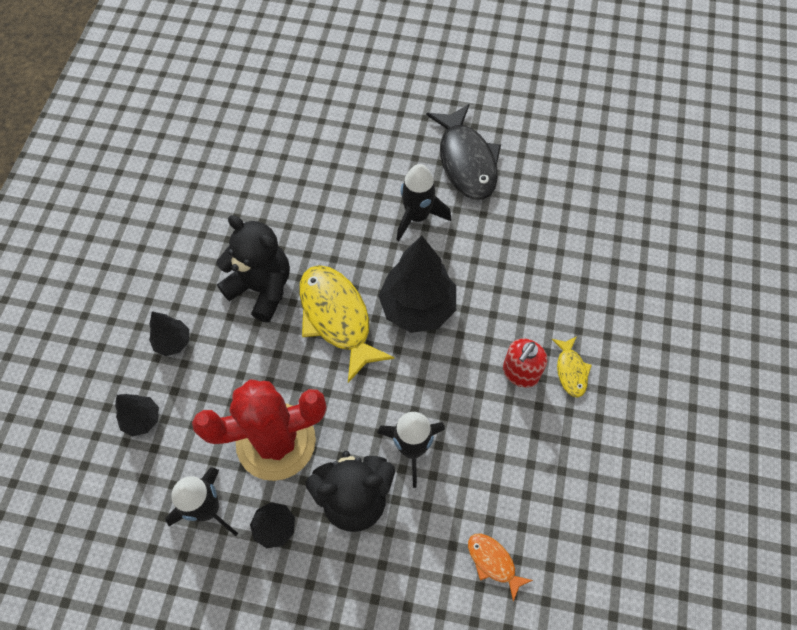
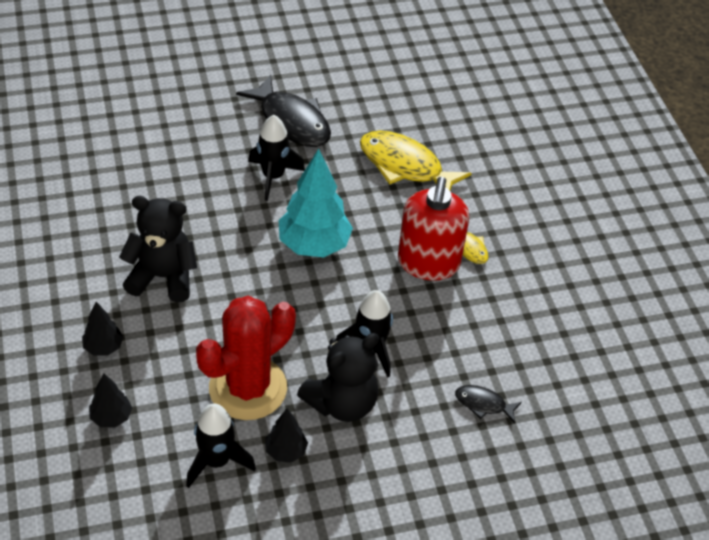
camera: 30 degrees left, 15 degrees down
(337, 318) = (247, 277): yellow fish -> yellow fish (405, 166)
(417, 308) = (314, 245): black tree -> turquoise tree
(493, 562) = (483, 404): orange fish -> black fish
(520, 373) = (428, 263): red soap dispenser -> red soap dispenser, size x1.74

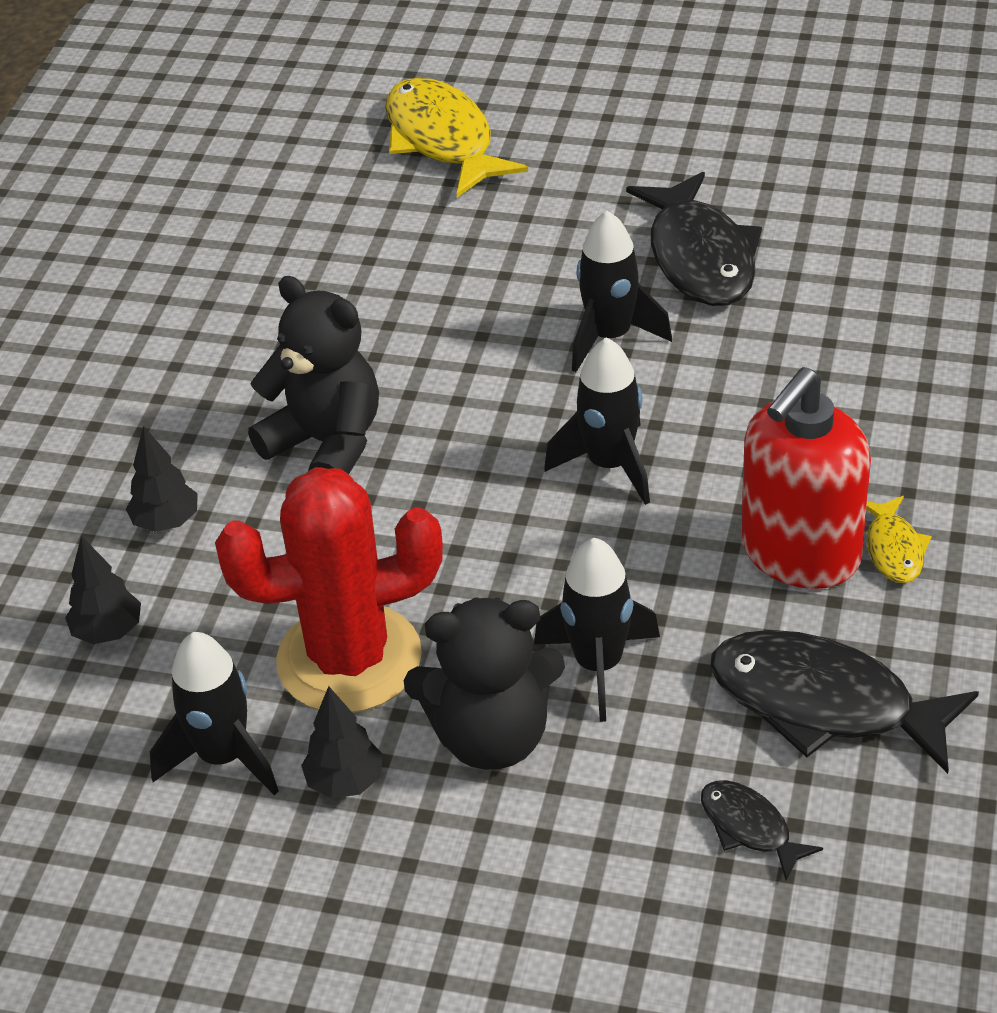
camera: 35 degrees right, 5 degrees down
(314, 245) = (609, 465): turquoise tree -> black rocket
(405, 166) = (860, 380): yellow fish -> yellow fish (442, 140)
(481, 333) = (824, 704): none -> black fish

